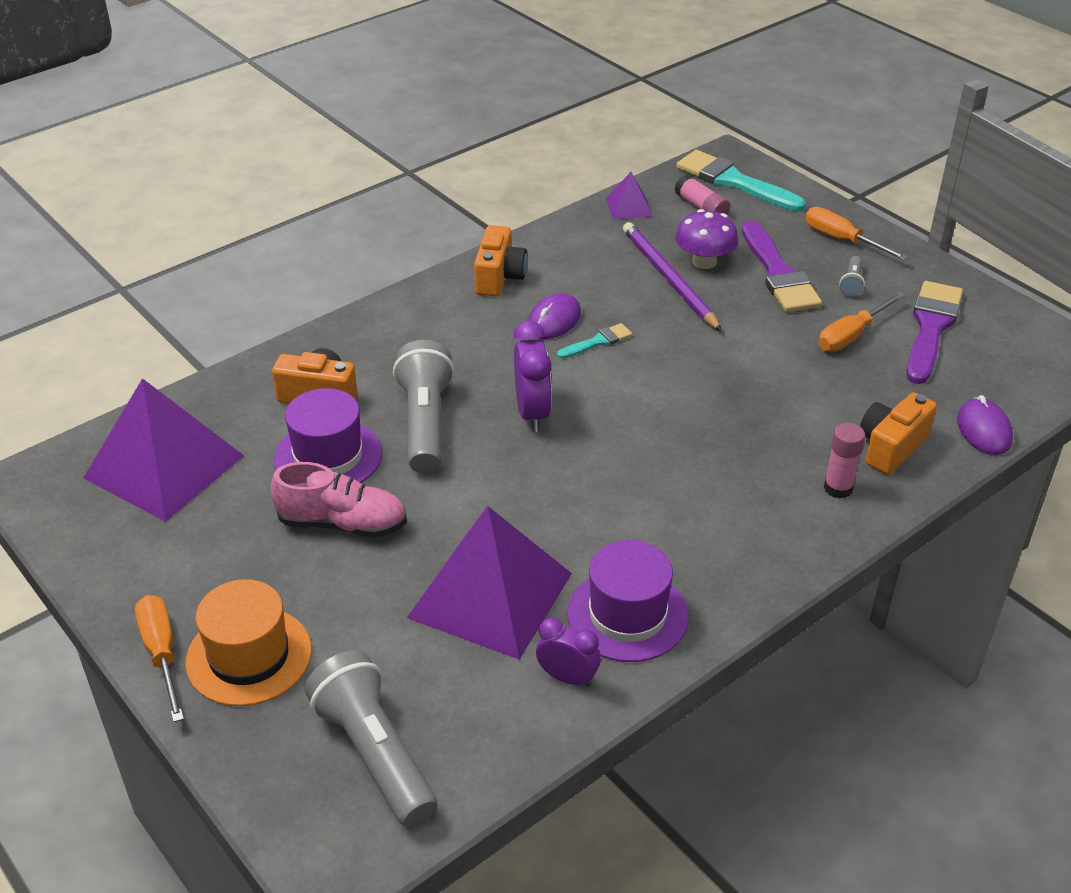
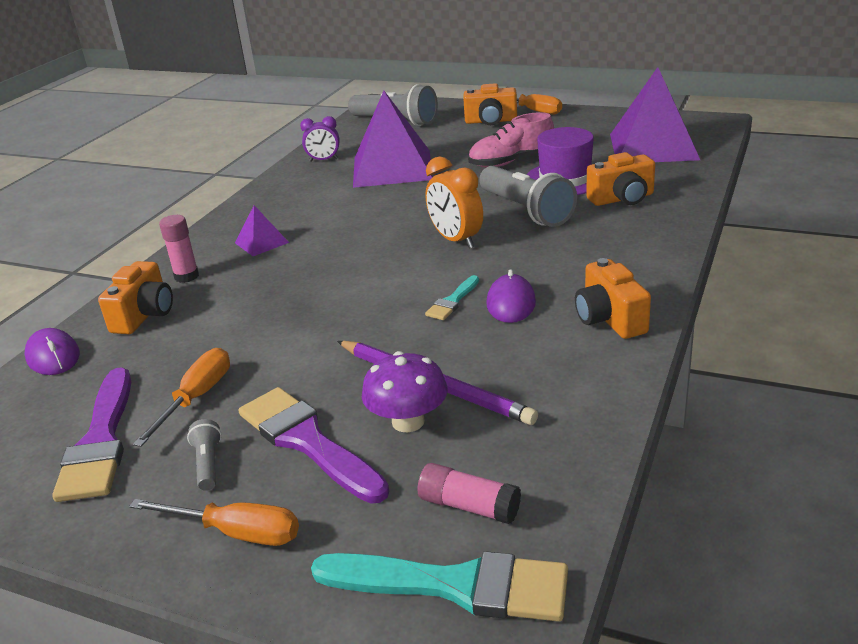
camera: 155 degrees right, 10 degrees down
(249, 656) = (491, 121): orange hat -> orange camera
(532, 413) = (456, 240): purple clock -> orange clock
(627, 615) = (306, 185): purple hat -> none
(629, 207) = (567, 464): purple pyramid -> purple pyramid (261, 242)

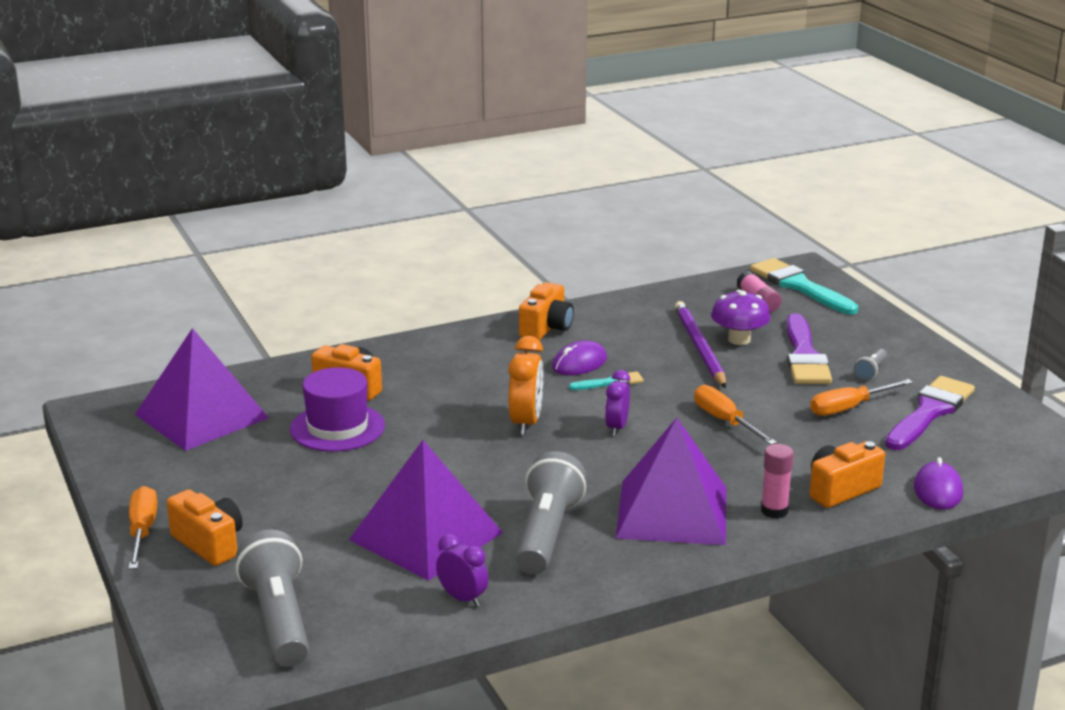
camera: 140 degrees left, 5 degrees down
(236, 532) = (880, 339): orange screwdriver -> orange screwdriver (725, 421)
(261, 242) = (672, 512): purple pyramid -> purple pyramid, size x2.21
(384, 271) = (617, 427): none -> purple clock
(511, 162) = (327, 472): pink shoe -> none
(526, 211) = (430, 417): grey flashlight -> grey flashlight (547, 533)

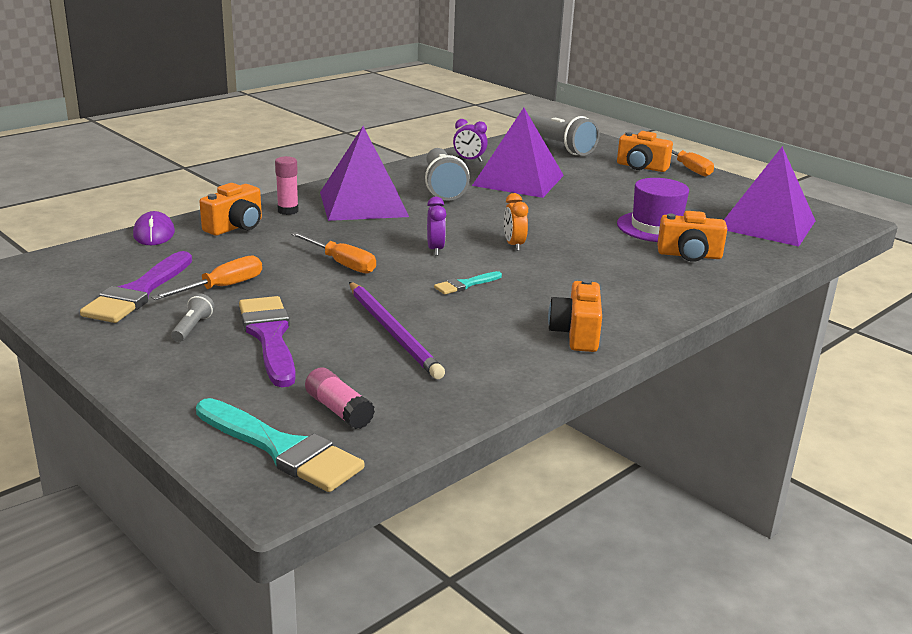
camera: 160 degrees right, 0 degrees up
(526, 423) = (514, 245): orange clock -> orange clock, size x0.66
(579, 363) = (509, 299): purple mouse -> none
(739, 339) = (350, 348): purple mushroom -> none

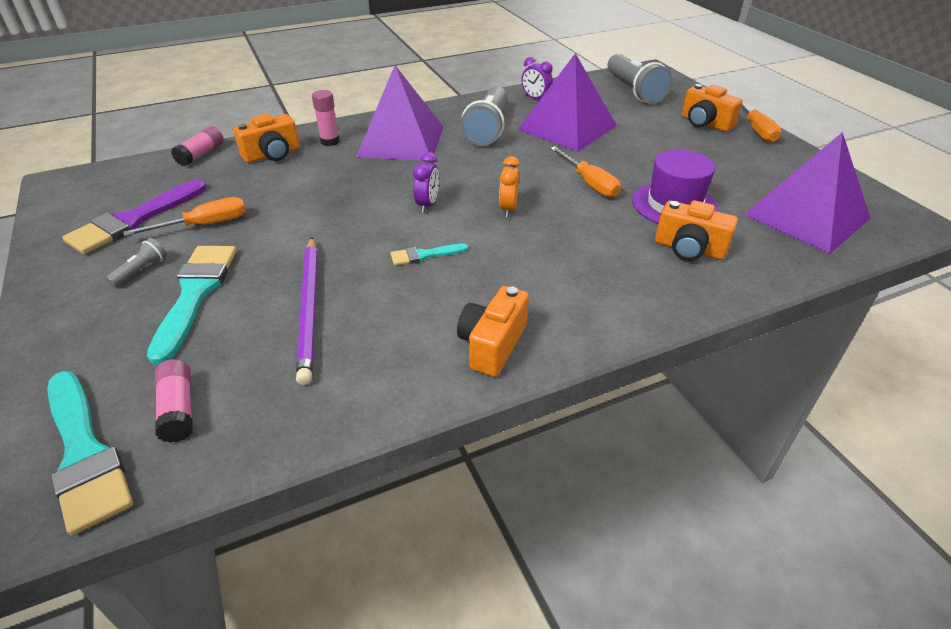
camera: 20 degrees right, 15 degrees up
(154, 234) = (201, 154): purple mouse -> pink glue stick
(269, 337) = (195, 294): purple brush -> turquoise brush
(341, 263) = (329, 211): orange screwdriver -> orange screwdriver (589, 183)

